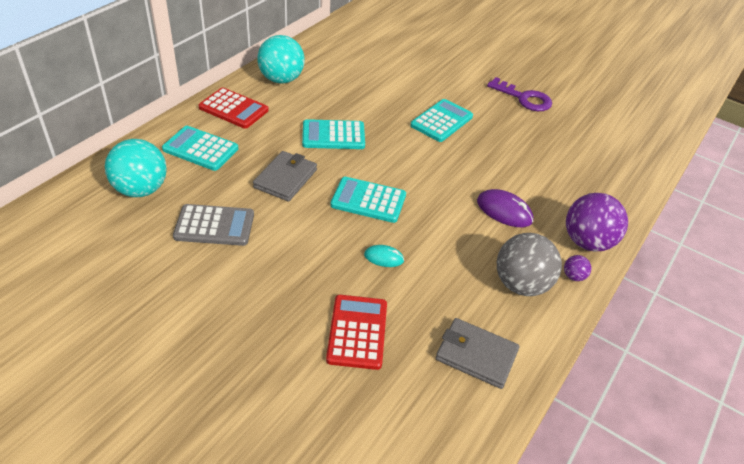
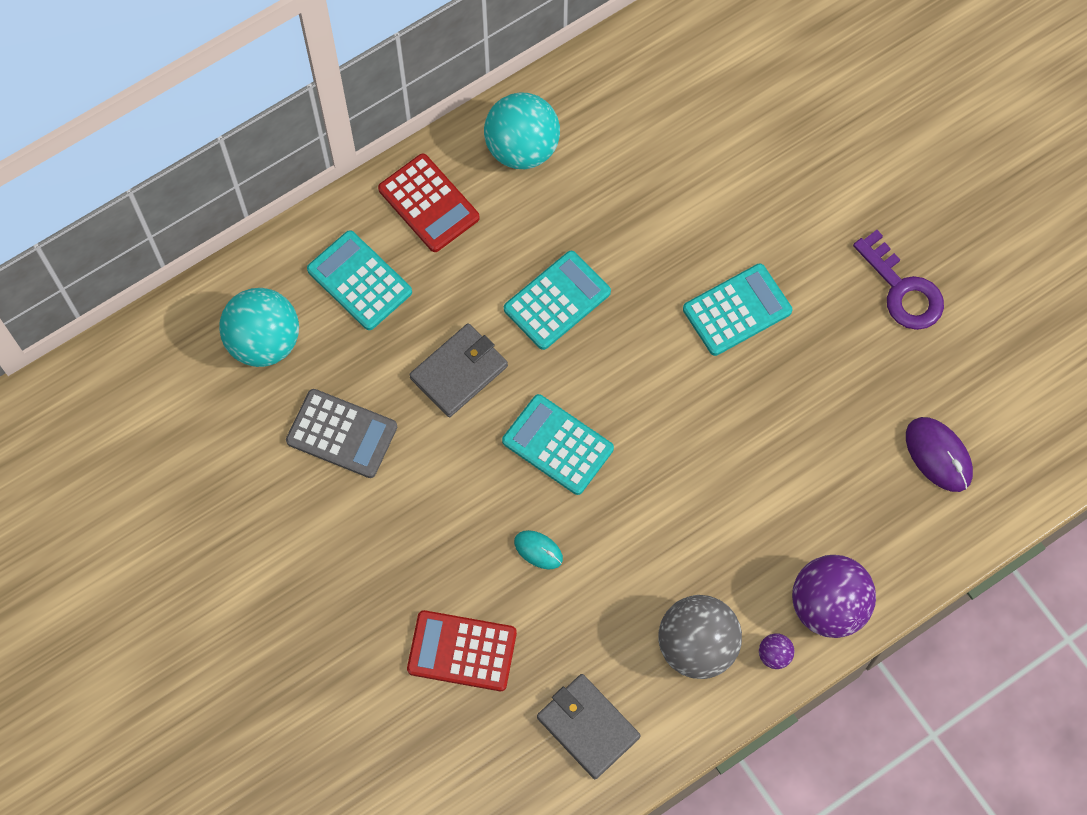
camera: 25 degrees right, 25 degrees up
(333, 135) = (557, 300): turquoise calculator -> turquoise calculator turned 120 degrees clockwise
(357, 332) = (462, 651): red calculator -> red calculator turned 105 degrees counterclockwise
(504, 211) = (740, 518): purple mouse -> purple mouse (938, 455)

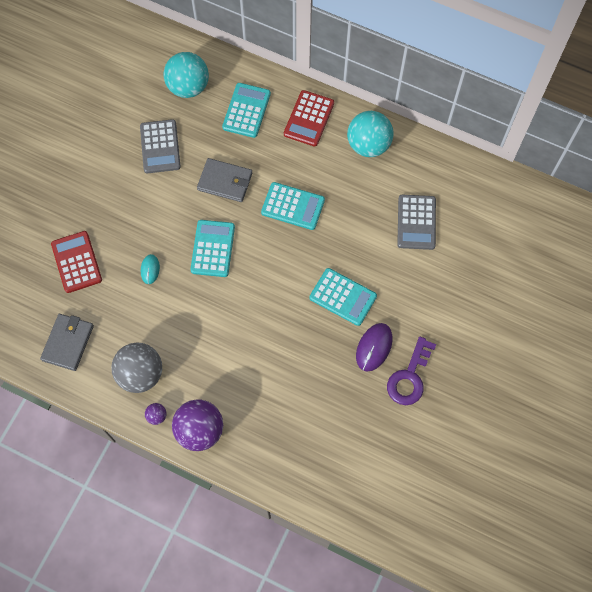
camera: 60 degrees right, 0 degrees up
(681, 154) = (416, 222): none -> grey calculator
(938, 455) = (321, 445): purple mouse -> purple mouse (374, 347)

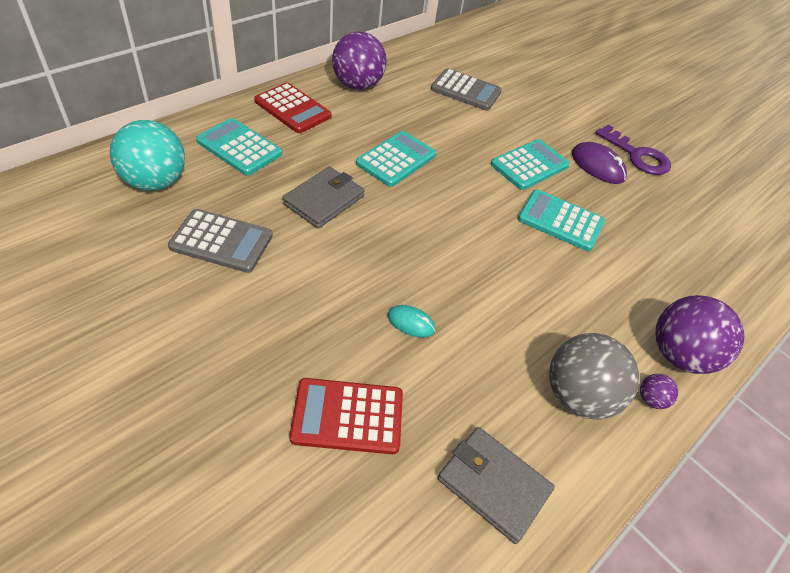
camera: 75 degrees left, 20 degrees down
(212, 248) = (413, 245): turquoise calculator -> turquoise calculator (560, 221)
(368, 145) = (357, 85): turquoise ball -> purple ball

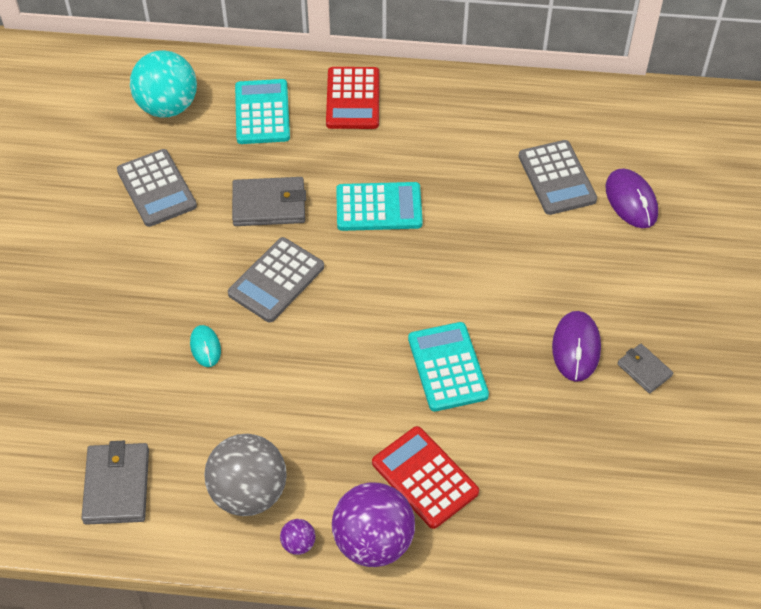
camera: 55 degrees right, 5 degrees up
(347, 416) = (88, 371): red calculator -> red calculator (424, 477)
(357, 85) = (448, 107): purple ball -> none
(396, 243) = (276, 280): none -> grey calculator
(514, 82) = (631, 201): none -> purple mouse
(529, 165) = (501, 298): turquoise calculator -> none
(637, 156) = (644, 370): purple key -> grey wallet

